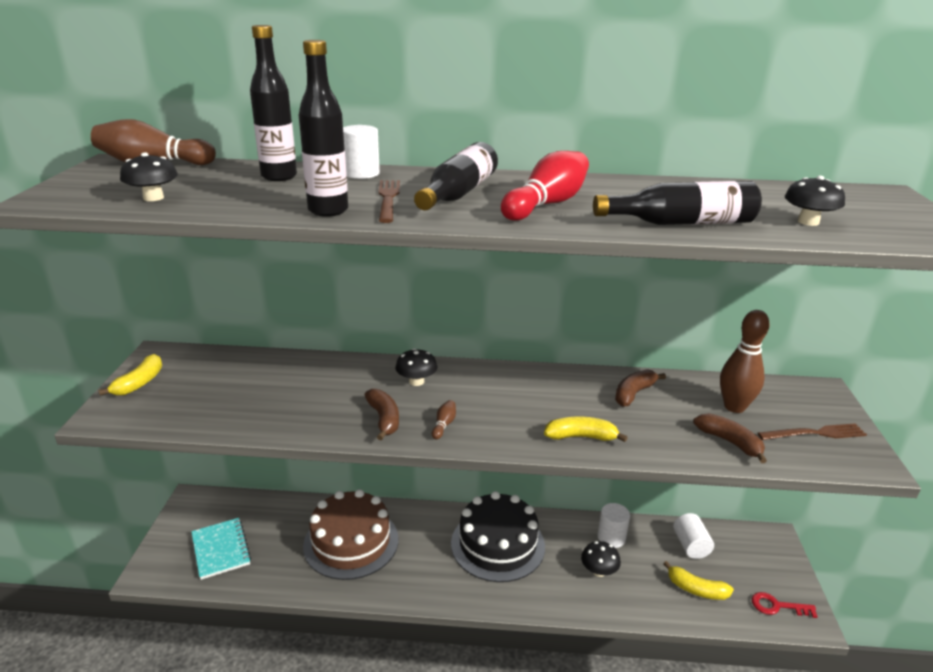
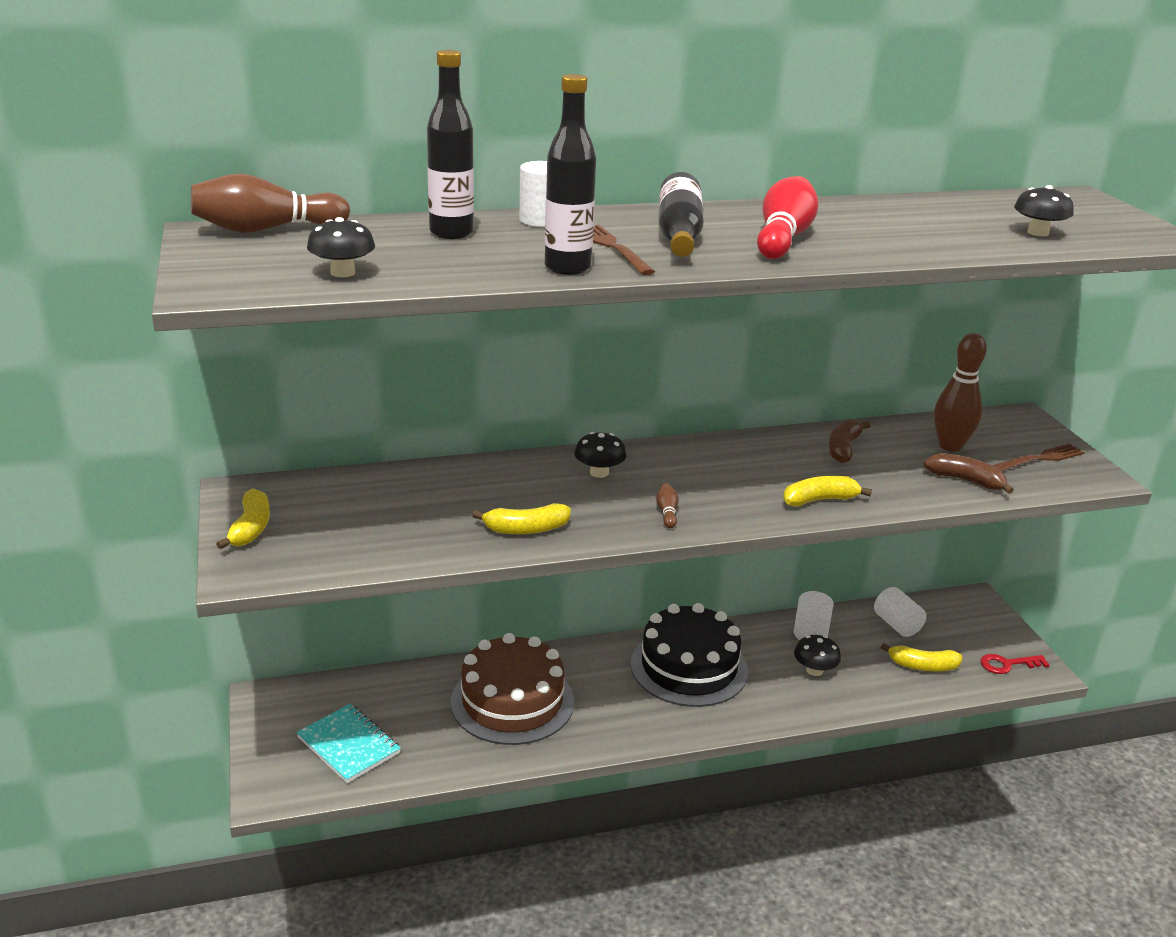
camera: 20 degrees left, 0 degrees up
(324, 419) = (526, 529): none -> yellow banana
(384, 419) = (595, 518): brown banana -> none
(681, 223) = (929, 245): black bottle -> none

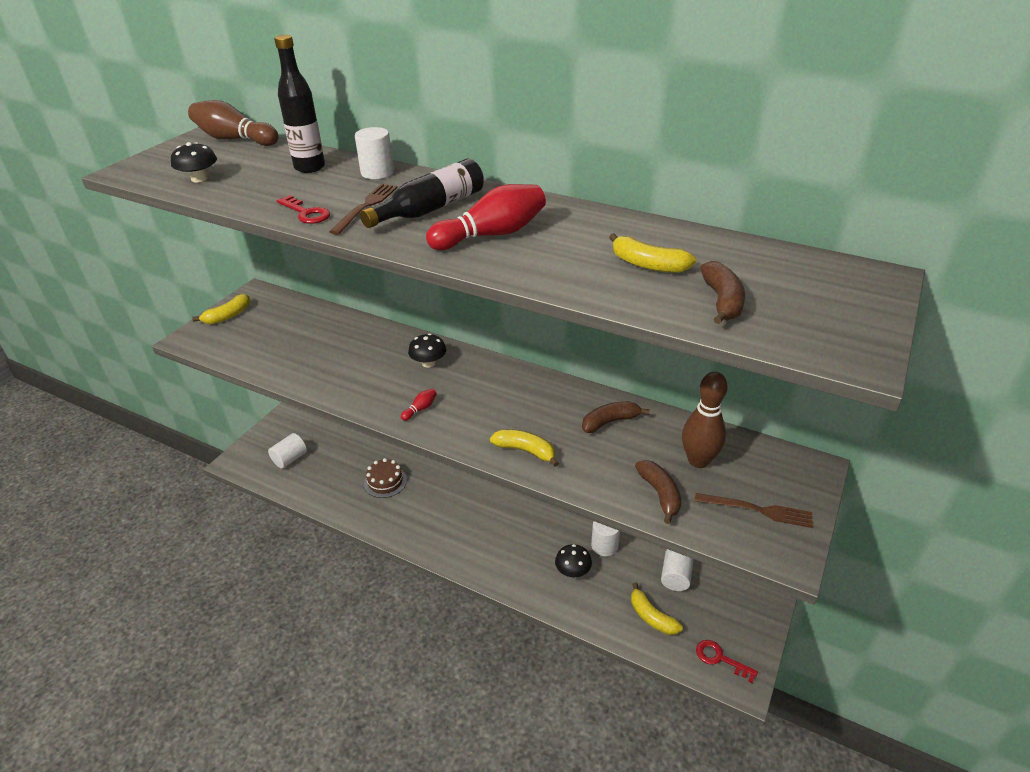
camera: 45 degrees right, 10 degrees up
(348, 745) = (290, 459): turquoise notebook -> white cylinder
(512, 701) = (385, 481): brown cake -> brown cake, size x0.52
(526, 529) = (334, 380): yellow banana -> yellow banana (647, 264)
(567, 268) = (306, 213): black bottle -> red key
(667, 513) = (420, 409): brown bowling pin -> red bowling pin
(689, 667) = (500, 520): black cake -> none
(1038, 233) = (722, 301): black mushroom -> brown banana

